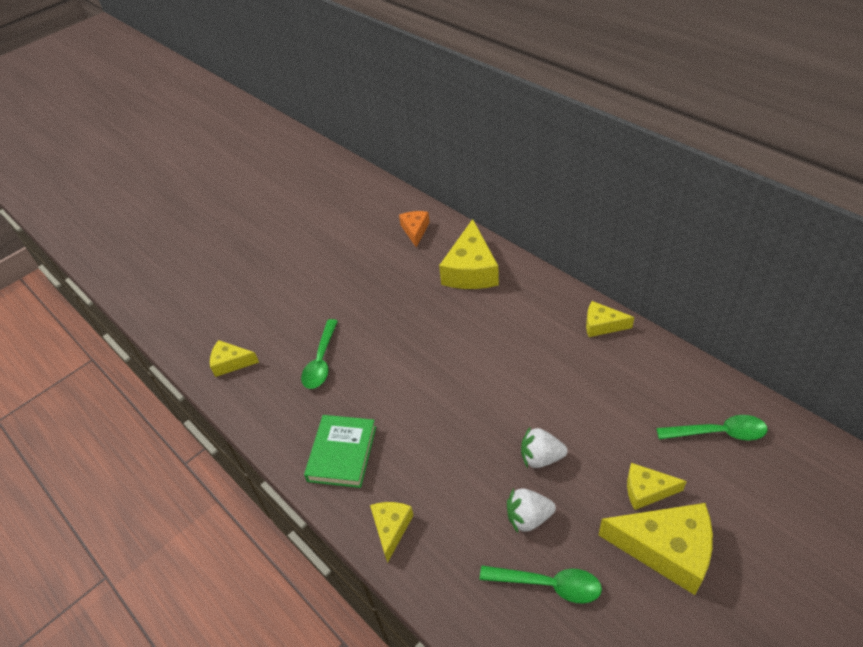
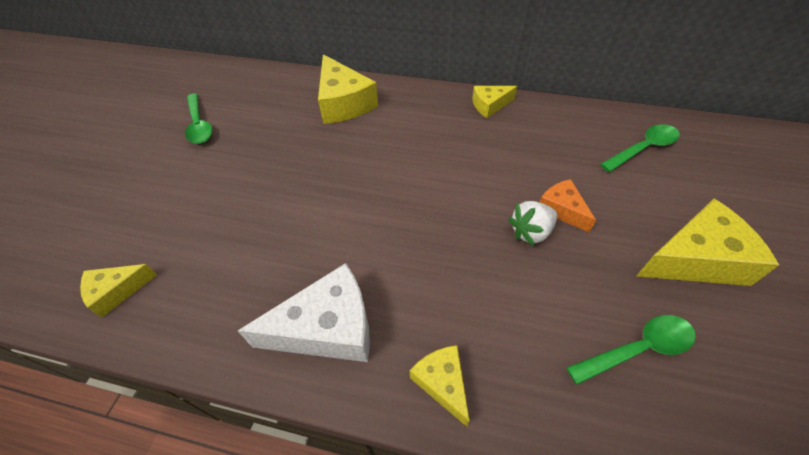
camera: 35 degrees left, 5 degrees up
(321, 361) = (238, 241): green spoon -> green spoon (199, 125)
(342, 453) = (328, 328): green book -> white cheese
(415, 230) = (265, 89): orange cheese -> orange cheese (562, 209)
(528, 518) = (566, 293): white strawberry -> none
(646, 490) = (636, 217): yellow cheese -> none

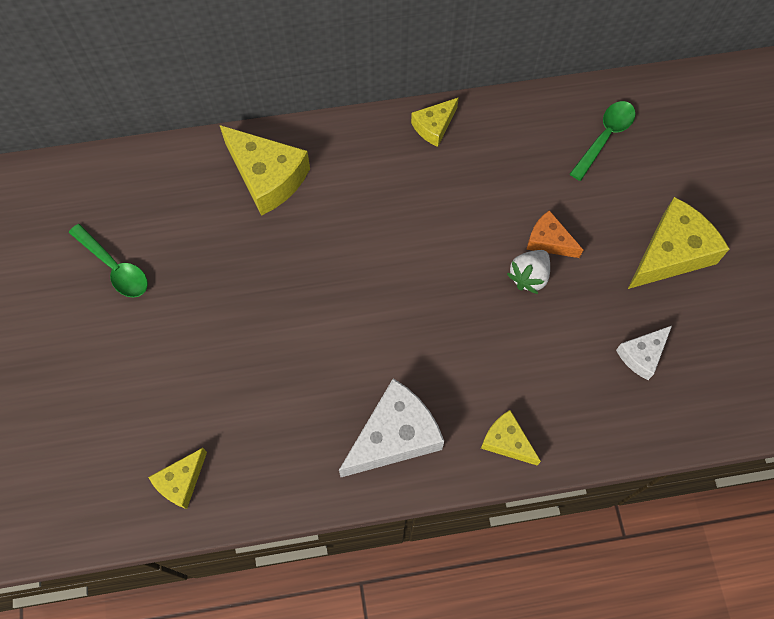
camera: 25 degrees left, 15 degrees up
(637, 349) = (642, 355): green spoon -> white cheese

